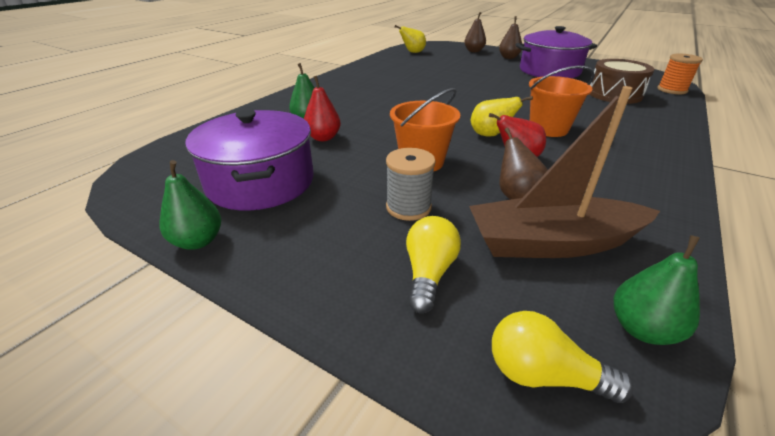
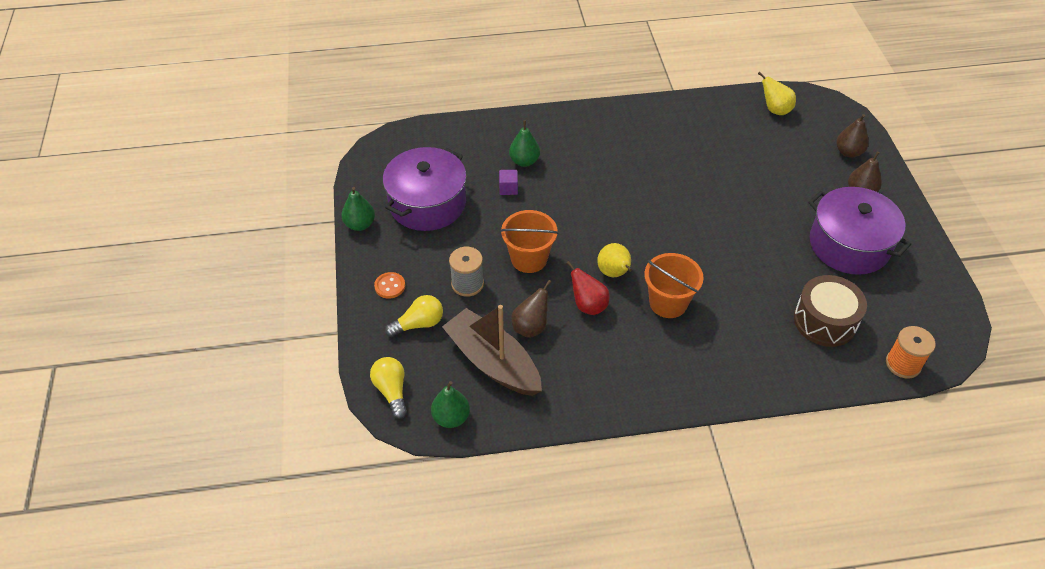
camera: 50 degrees right, 15 degrees up
(323, 138) = (508, 188): red pear -> purple cube
(332, 267) = (390, 286): none -> orange button

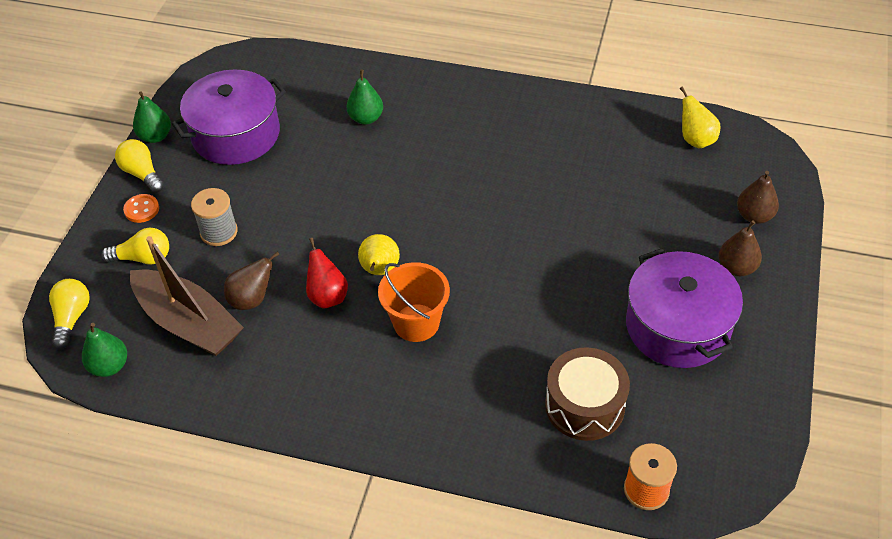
camera: 25 degrees right, 0 degrees up
(370, 258) = (142, 174): none -> yellow light bulb
(493, 362) = (189, 323): brown boat -> brown boat turned 150 degrees clockwise
(508, 188) = (329, 143): purple cube -> none
(529, 259) = (299, 225): orange bucket -> none

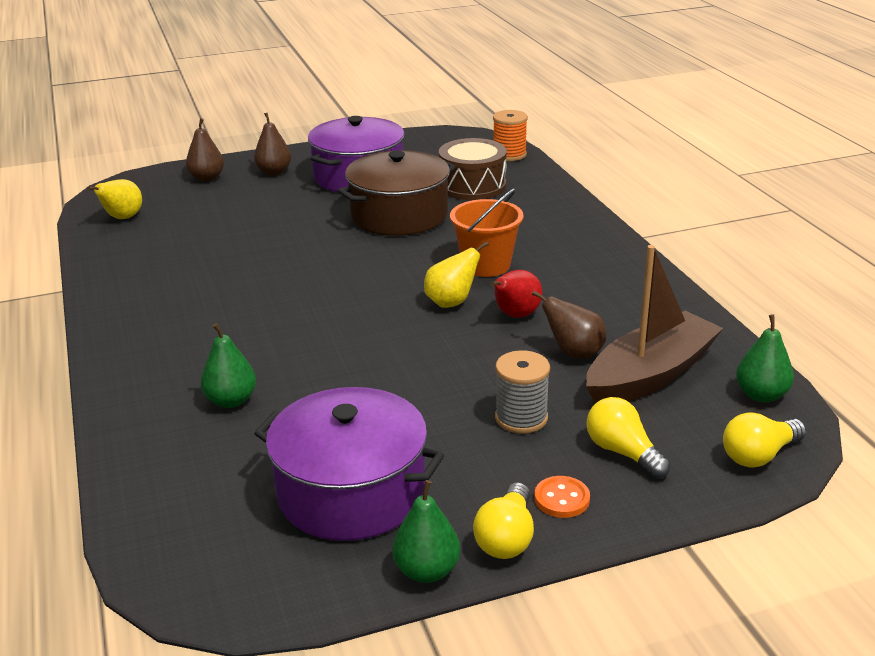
camera: 125 degrees left, 20 degrees down
(189, 323) = (650, 375): brown boat -> brown boat turned 45 degrees clockwise
(559, 314) = (399, 215): none -> brown pot

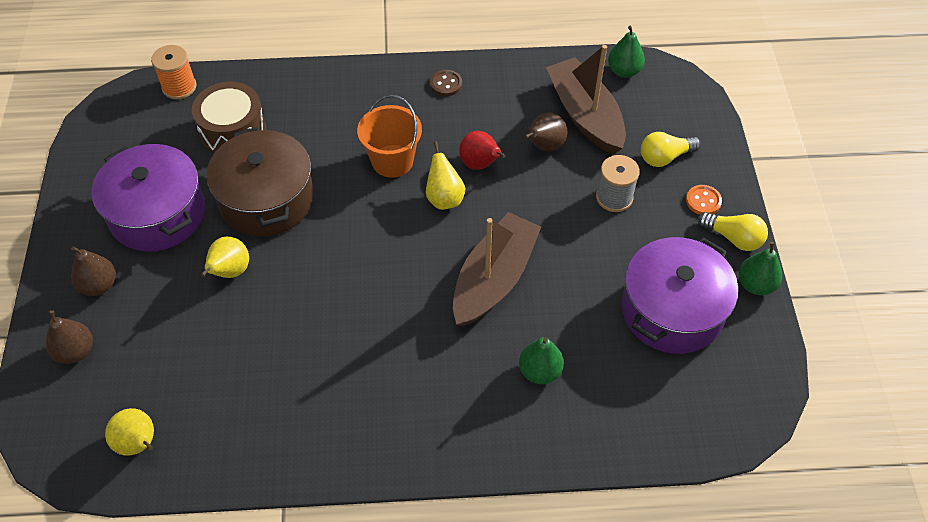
camera: 75 degrees left, 25 degrees up
(307, 217) = (230, 271): none -> yellow pear
(351, 351) = (494, 279): none -> brown boat
(623, 275) = (446, 84): none -> brown button
(759, 455) = (683, 96): yellow light bulb -> none

